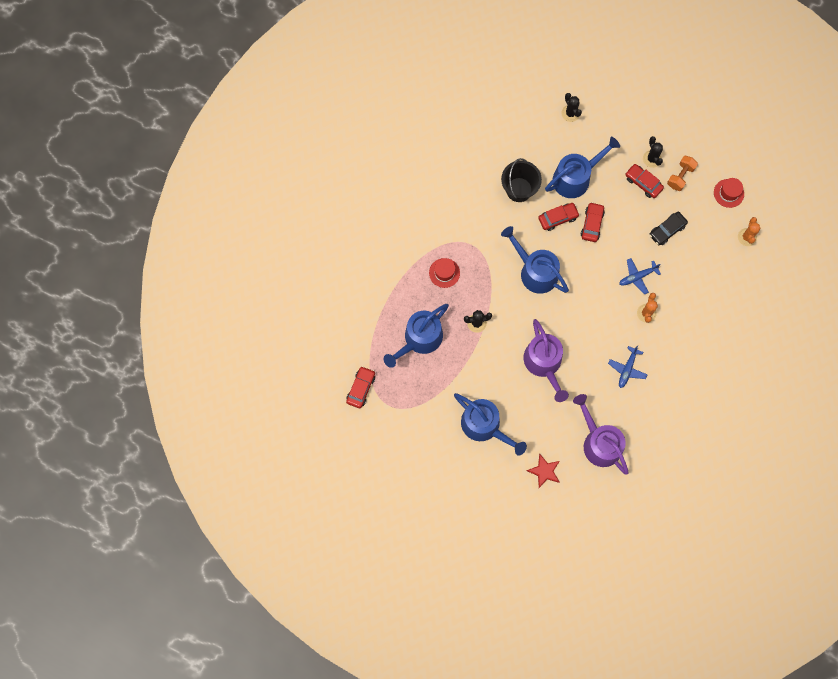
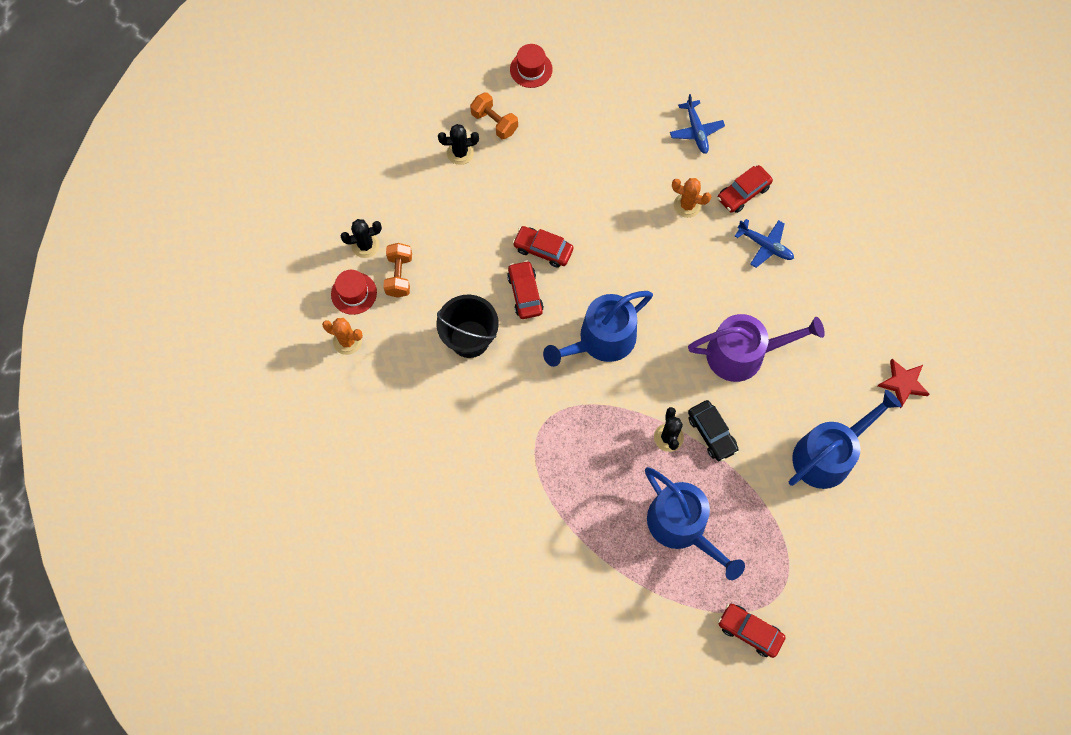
camera: 80 degrees left, 5 degrees down
(444, 273) = (582, 471): red hat -> red hat (354, 293)
(553, 138) = (399, 275): none -> orange dumbbell
(575, 178) = (467, 258): blue watering can -> none
(599, 443) = (867, 302): purple watering can -> none
(637, 277) = (632, 205): blue plane -> blue plane (696, 131)
(643, 183) = (494, 171): red car -> red car (743, 193)
(667, 230) = (570, 155): black car -> black car (711, 433)
(747, 237) = (598, 61): orange cactus -> orange cactus (347, 341)

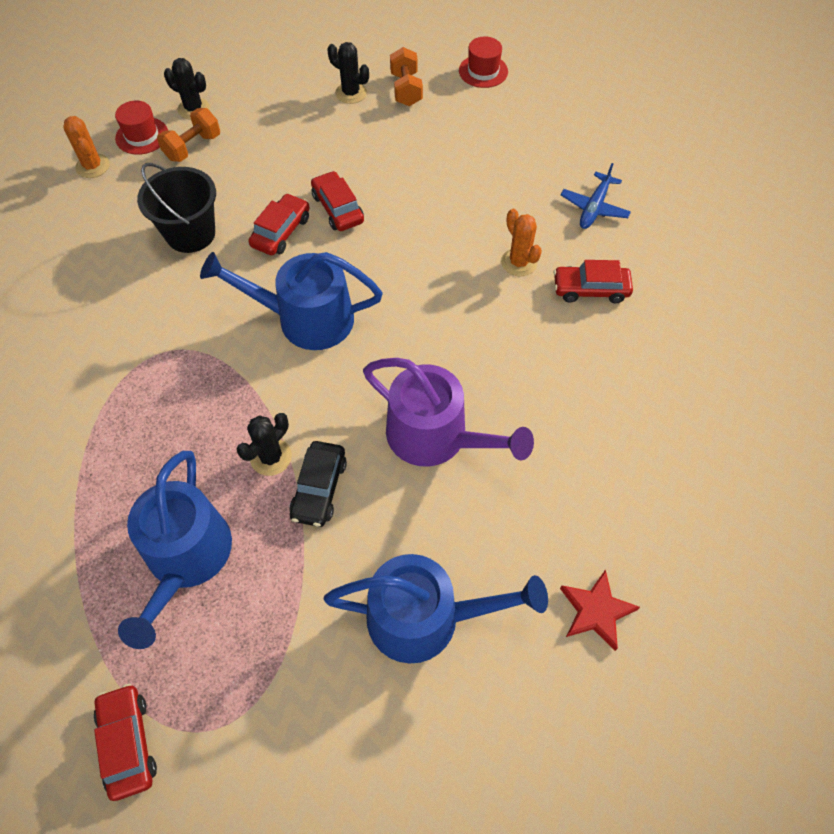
camera: 40 degrees right, 10 degrees down
(765, 245) = (566, 351): blue plane -> none

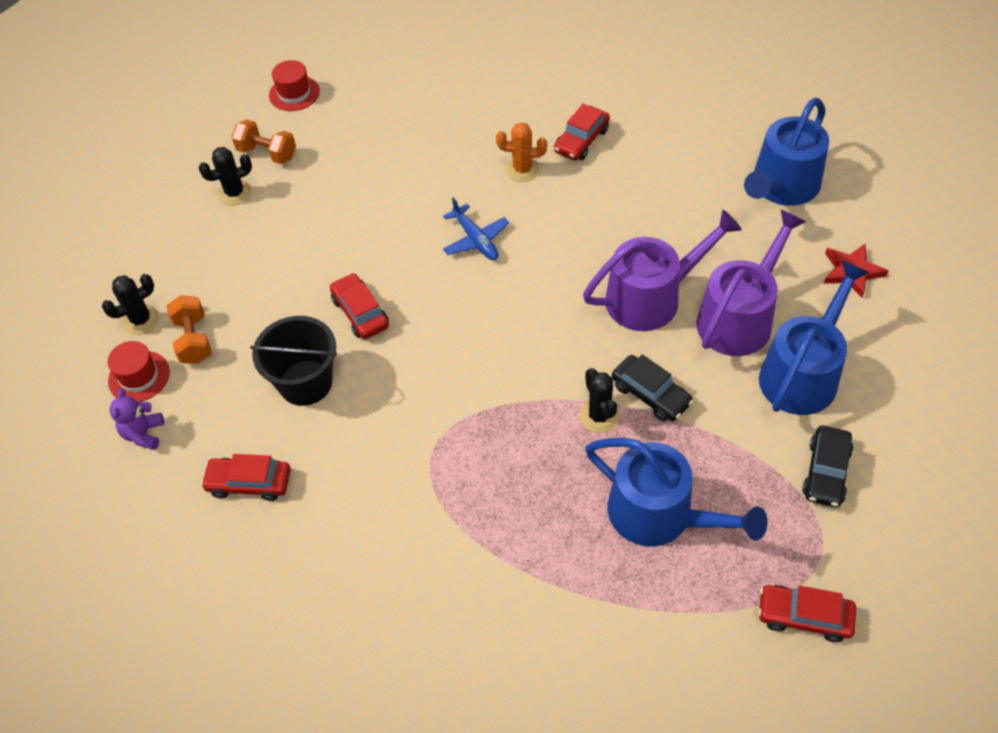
camera: 55 degrees left, 5 degrees down
(93, 166) = (144, 434): orange cactus -> purple teddy bear
(306, 319) = (473, 334): blue watering can -> blue watering can (782, 186)
(311, 693) = (826, 472): none -> black car
(337, 208) = (367, 261): red car -> red car (249, 483)
(459, 526) = (739, 318): none -> purple watering can
(594, 207) = (504, 99): blue plane -> blue plane (475, 239)

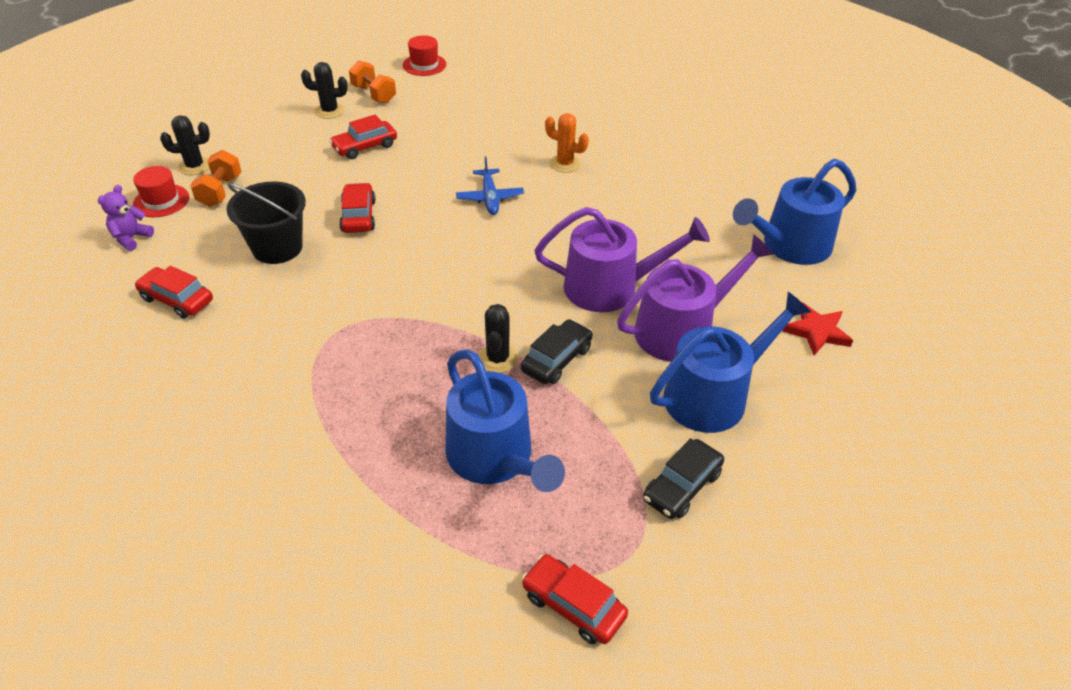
camera: 20 degrees right, 10 degrees down
(581, 140) = (630, 159): red car -> red car (365, 147)
(651, 394) = (556, 359): black car -> black car turned 120 degrees counterclockwise

